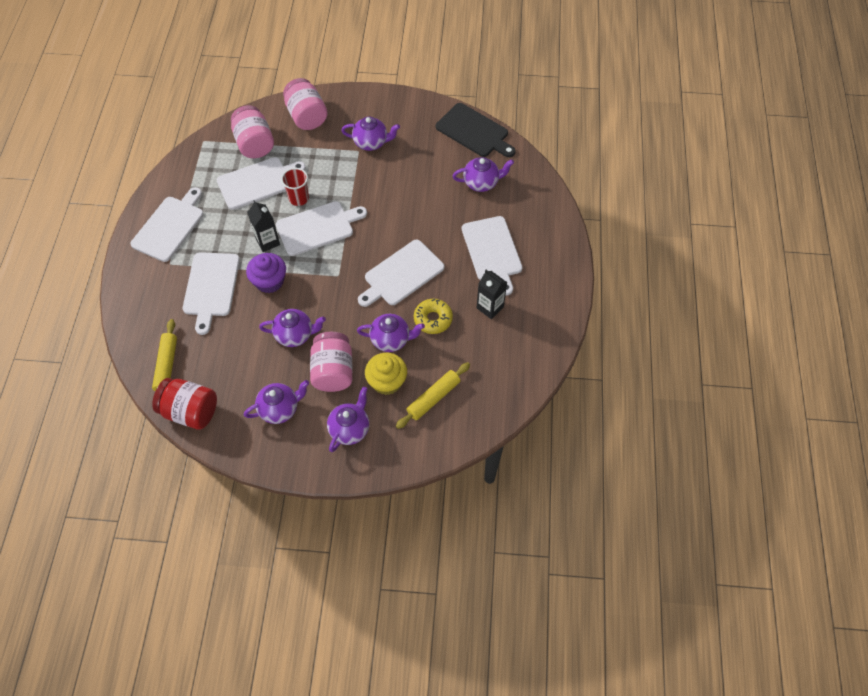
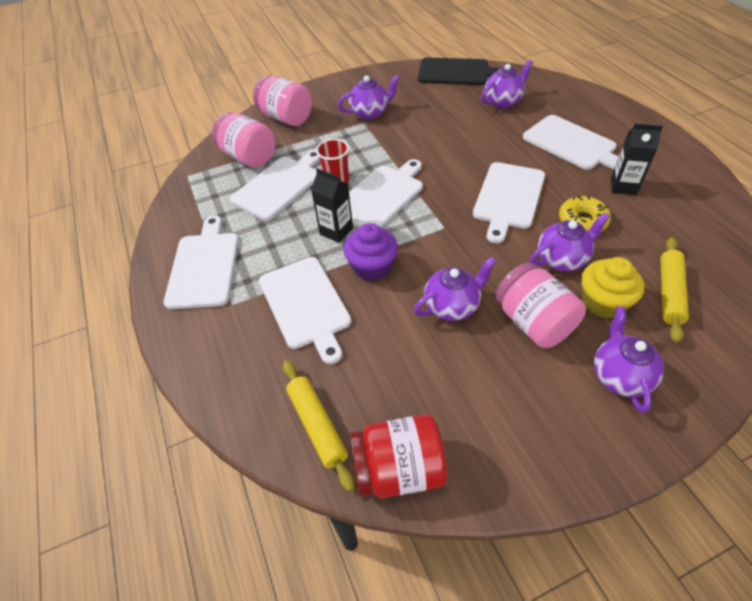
camera: 25 degrees left, 10 degrees down
(280, 409) = (514, 399): purple teapot -> none

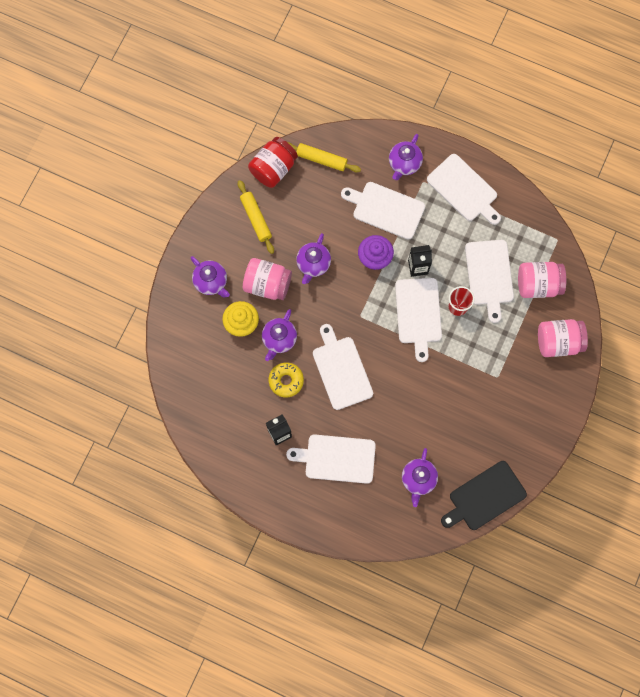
camera: 135 degrees right, 25 degrees up
(370, 113) = (503, 392): purple teapot -> purple teapot (404, 164)
(669, 293) = (212, 355): yellow rolling pin -> yellow rolling pin (256, 219)

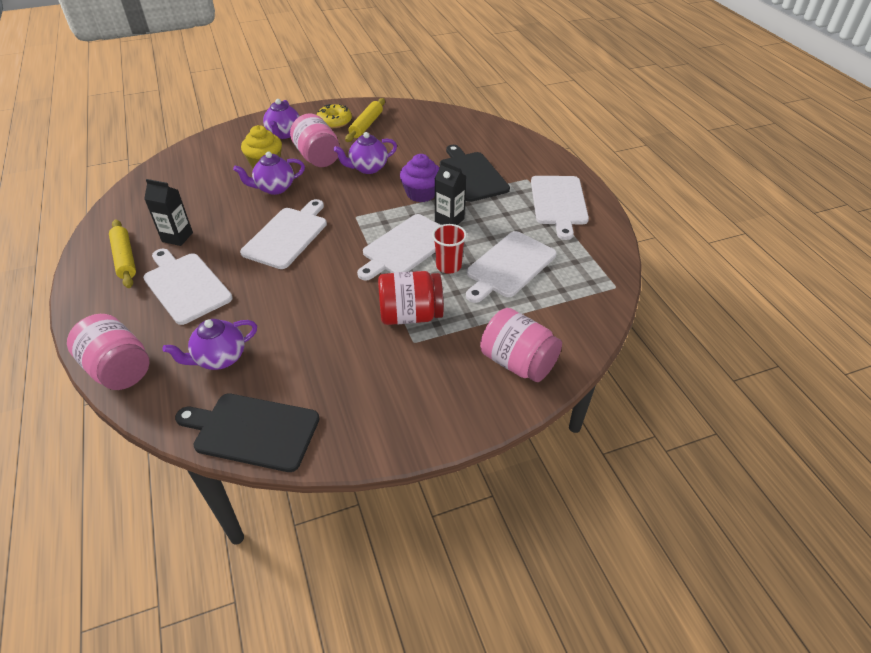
camera: 45 degrees right, 30 degrees down
(273, 168) = (418, 112): red jar -> red jar (410, 315)
(286, 381) = (237, 212): yellow donut -> yellow donut (334, 121)
(321, 159) = (460, 126): yellow rolling pin -> yellow rolling pin (125, 258)
(386, 209) = (472, 175): white cutting board -> black cutting board
(404, 164) = (524, 162): purple teapot -> none
(538, 284) = (552, 304): pink jar -> pink jar (119, 369)

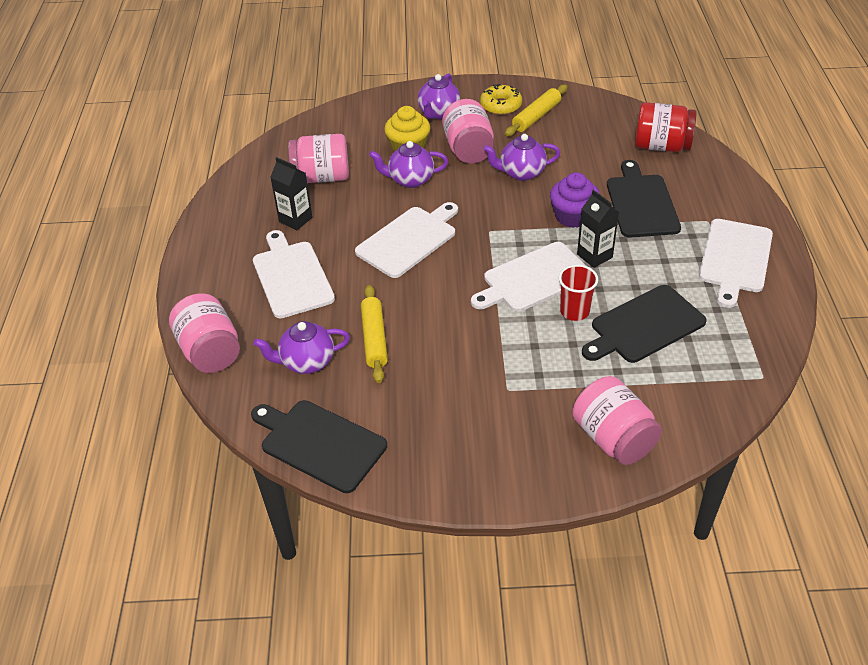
camera: 20 degrees right, 0 degrees up
(125, 258) = (239, 234): yellow rolling pin -> yellow rolling pin (374, 339)
(193, 198) = (322, 177): none -> pink jar
(410, 315) = (514, 359): red jar -> red jar (661, 146)
(509, 266) = (644, 326): white cutting board -> black cutting board

